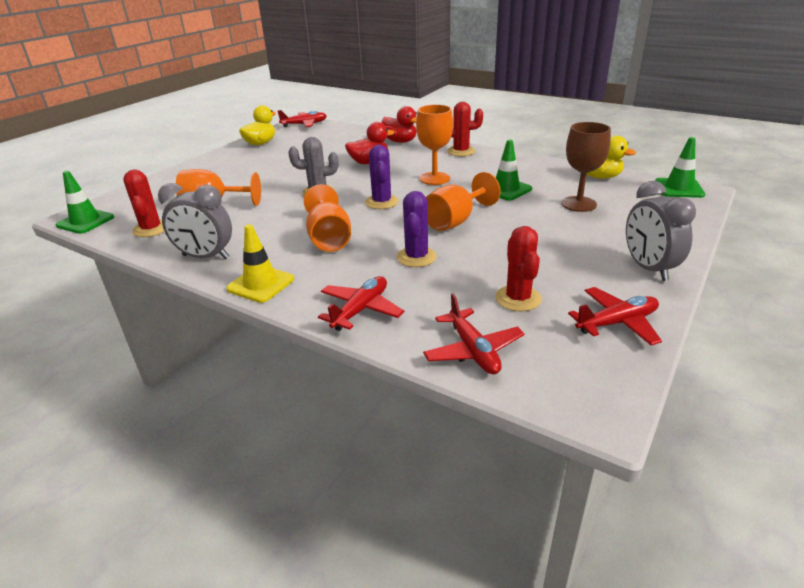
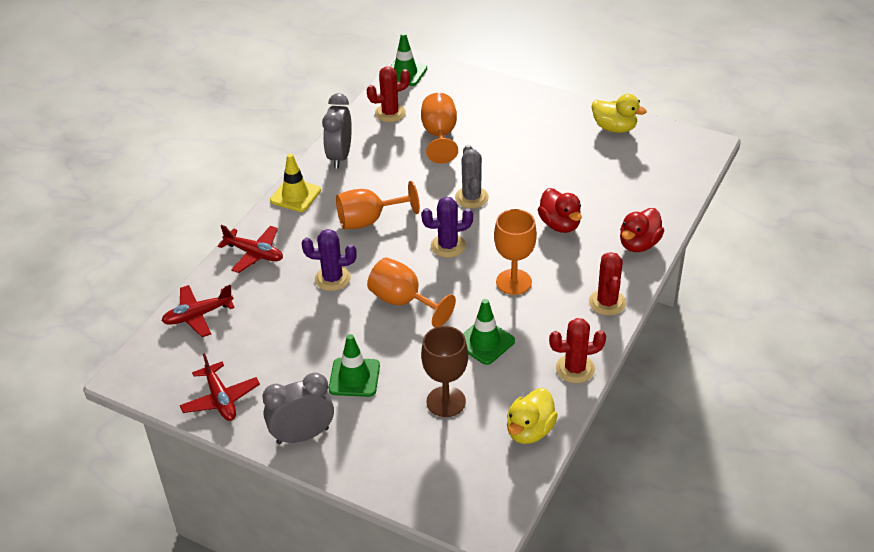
camera: 85 degrees right, 10 degrees up
(304, 124) = (693, 150): red plane -> none
(518, 298) = (261, 342): red cactus -> red cactus (575, 369)
(679, 188) = (495, 505): green traffic cone -> green traffic cone (354, 377)

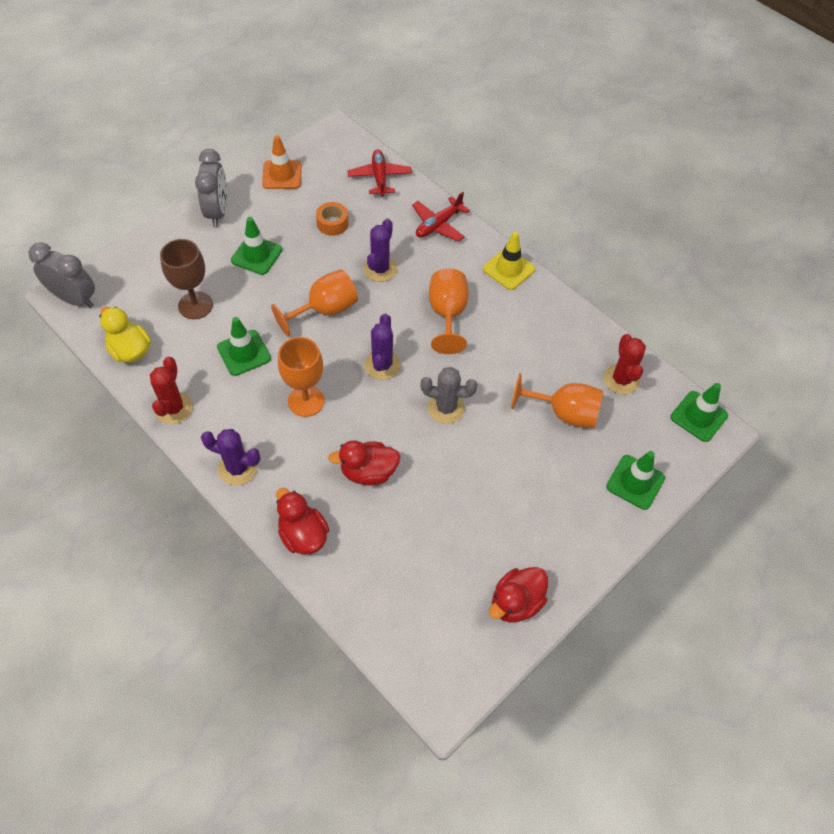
camera: 105 degrees right, 15 degrees up
(220, 399) = (282, 175): red plane -> orange traffic cone
(283, 332) = (332, 223): none -> orange tape
(340, 156) = (558, 317): grey clock -> grey clock (74, 299)
(482, 93) = (635, 482): none -> green traffic cone
(607, 302) = (237, 468): red cactus -> purple cactus
(614, 128) = (516, 602): yellow duck -> red duck

